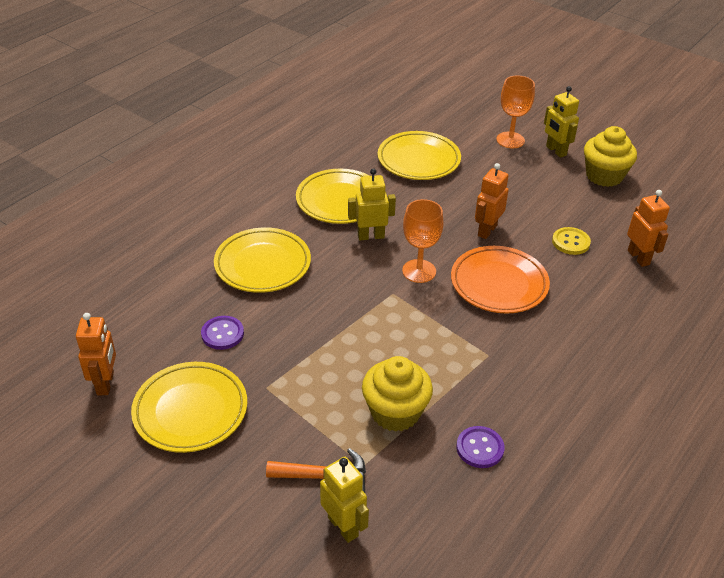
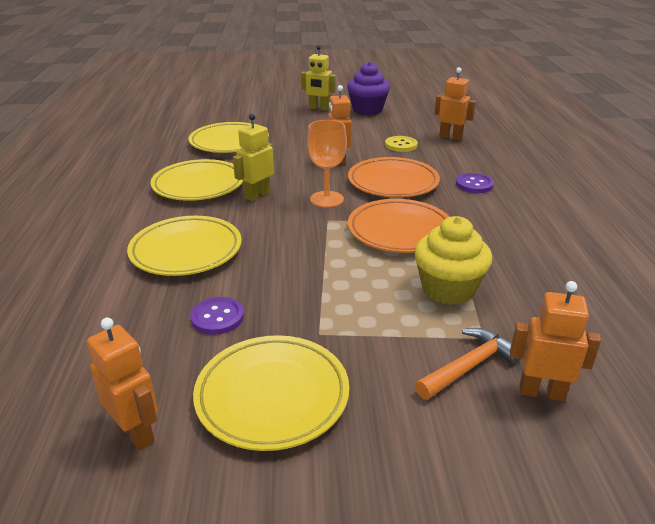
camera: 40 degrees left, 10 degrees down
(343, 526) = (541, 392): yellow robot -> orange robot
(433, 338) = (399, 231): none -> orange plate
(480, 448) = (537, 276): purple button -> purple button (474, 184)
(510, 140) = (280, 113): orange goblet -> none
(604, 176) = (367, 110): yellow cupcake -> purple cupcake

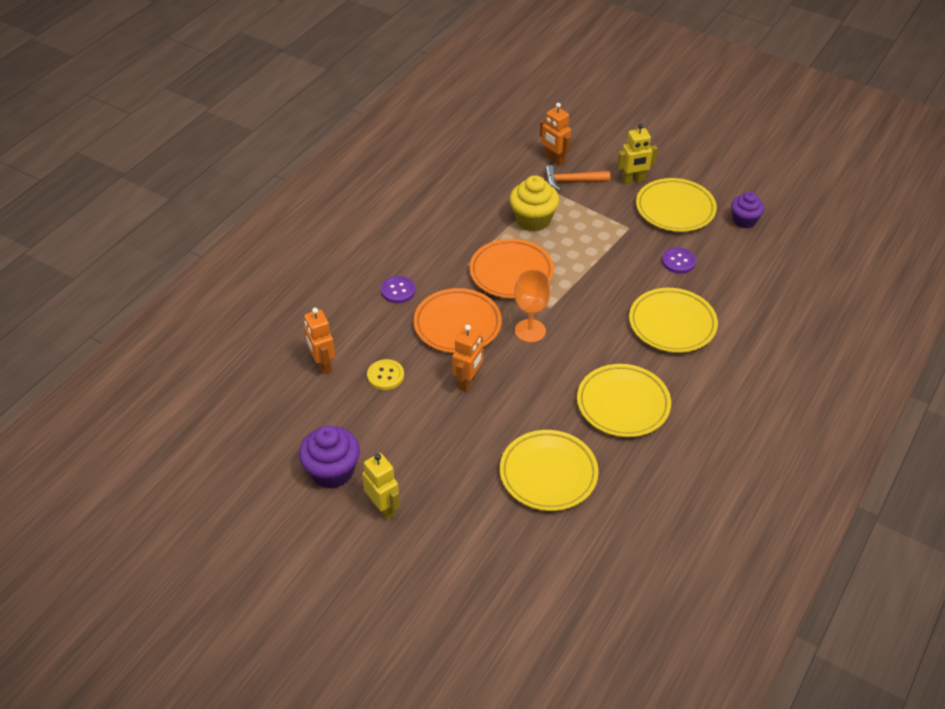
camera: 145 degrees left, 15 degrees up
(136, 432) = (744, 220): orange robot -> purple cupcake
(257, 195) = (581, 364): yellow robot -> yellow robot (633, 180)

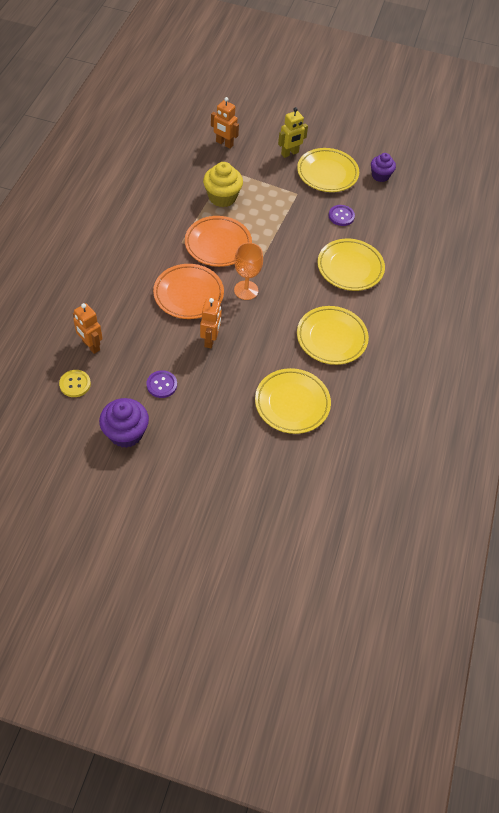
camera: 20 degrees left, 10 degrees up
(383, 508) = (175, 455): yellow robot -> none
(385, 376) = (144, 346): yellow button -> yellow button (75, 384)
(398, 290) = (133, 273): purple button -> purple button (161, 385)
(572, 181) = (243, 160): orange hammer -> none

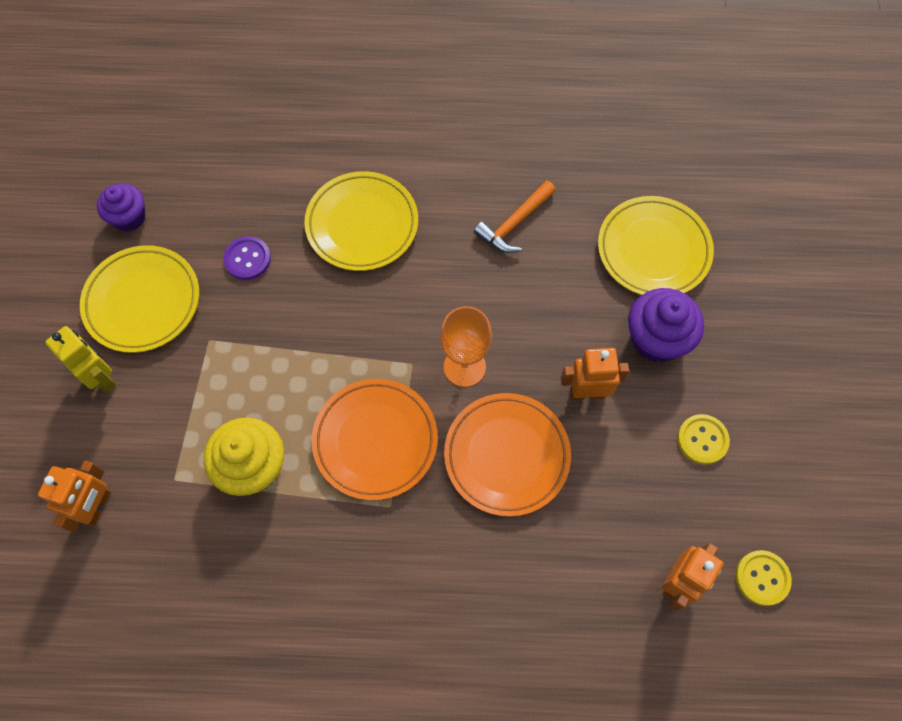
camera: 100 degrees left, 10 degrees up
(126, 433) = (809, 464): purple cupcake -> purple cupcake (656, 339)
(161, 385) = (702, 440): purple button -> yellow button
(331, 338) = (514, 223): yellow plate -> orange hammer

